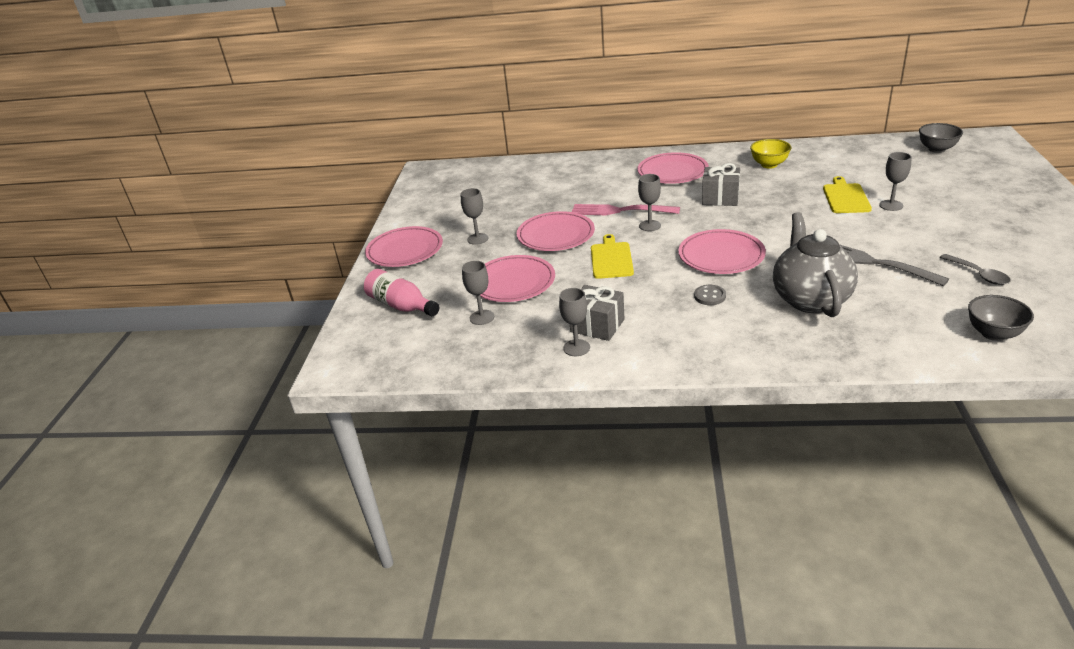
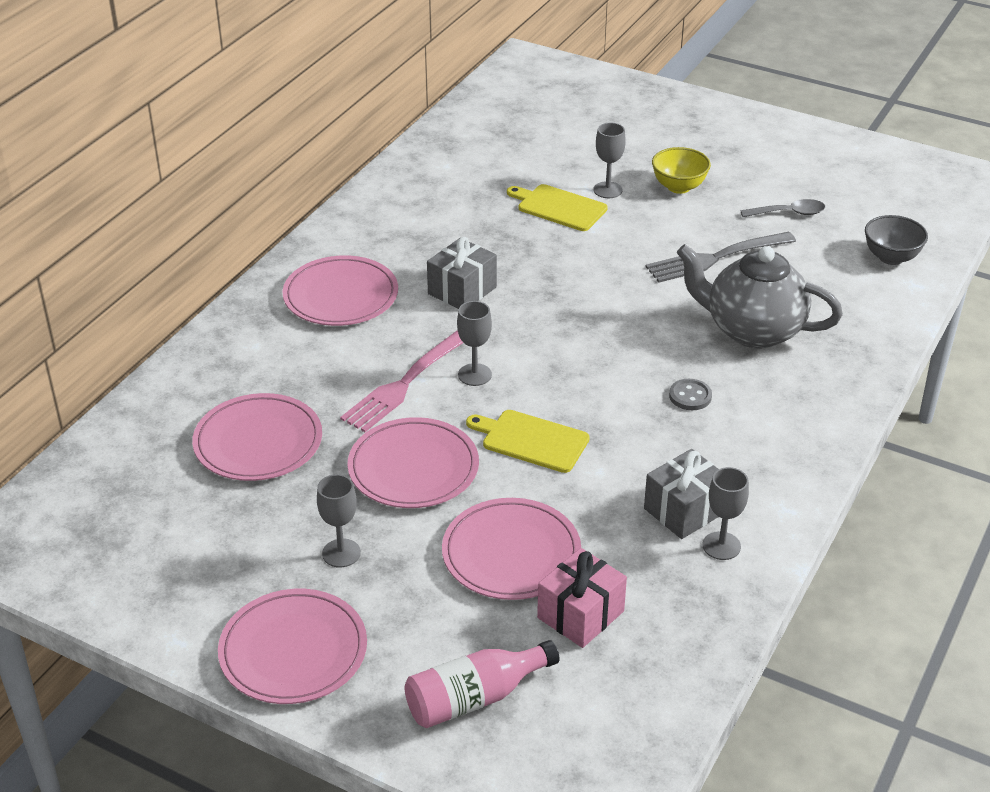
camera: 70 degrees left, 5 degrees up
(482, 317) = (580, 614): grey goblet -> pink gift
(721, 256) = (606, 350): pink plate -> pink plate (258, 442)
(769, 165) = (415, 217): yellow bowl -> yellow bowl (679, 187)
(937, 149) = (513, 101): grey bowl -> none

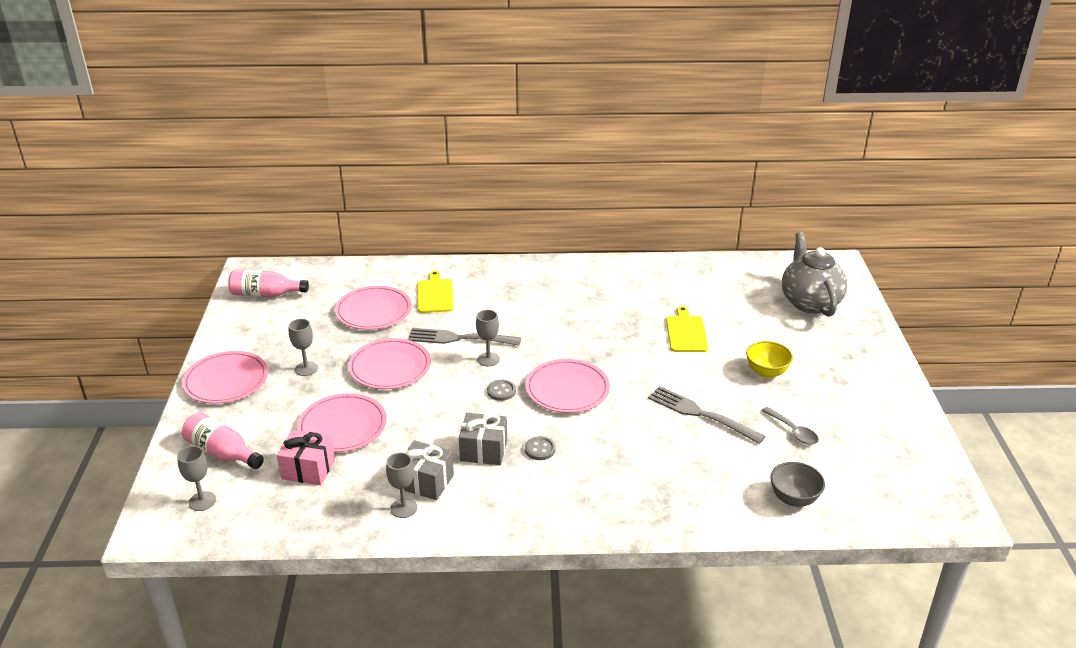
camera: 60 degrees right, 5 degrees down
(89, 545) = (266, 294): none -> pink bottle
(341, 296) = (518, 290): pink plate -> pink plate (567, 389)
(405, 383) = (460, 338): pink fork -> grey fork
(462, 290) = (563, 327): grey gift -> grey gift (483, 450)
(531, 440) = (446, 400): yellow cutting board -> yellow cutting board (435, 294)
(552, 387) = (501, 391): none -> grey button
(607, 190) = (727, 345): grey goblet -> grey goblet (202, 501)
(752, 330) = (635, 455): grey teapot -> grey teapot (809, 302)

